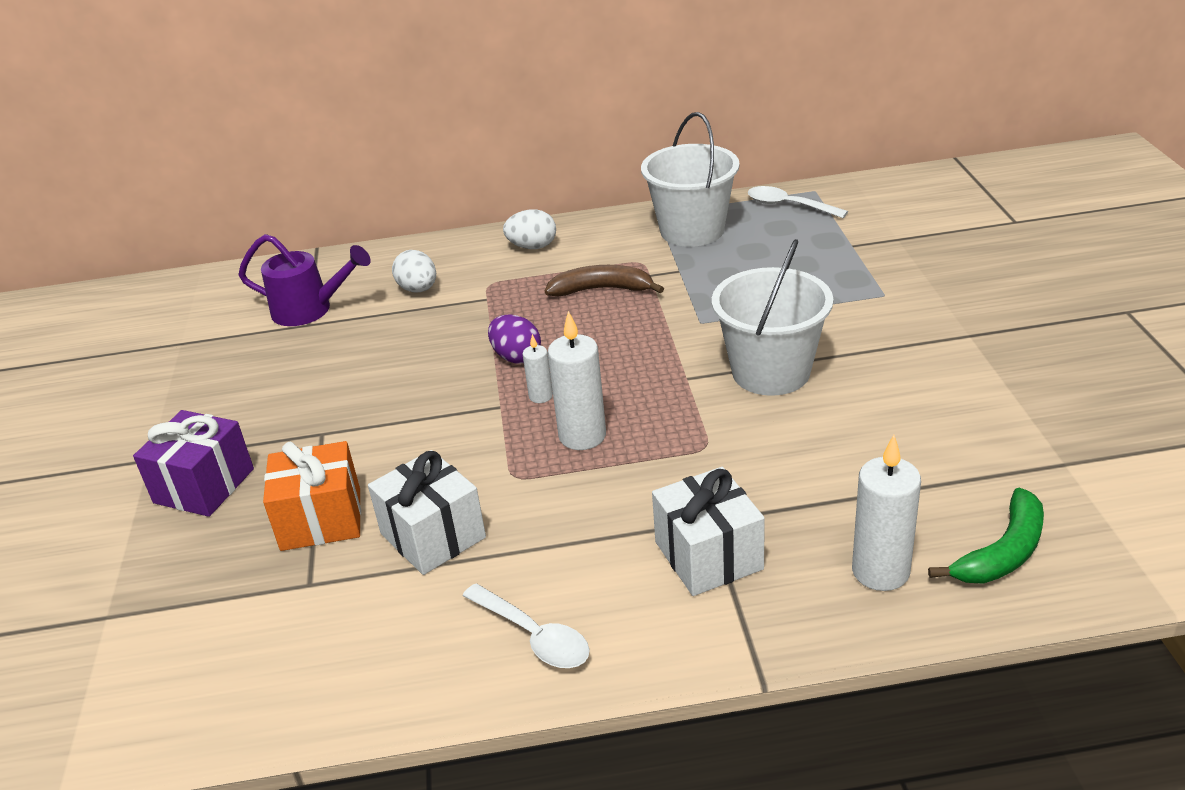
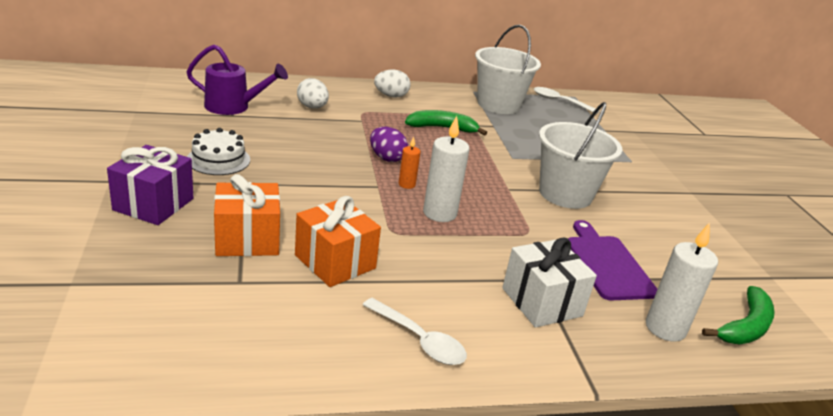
camera: 10 degrees left, 5 degrees down
(288, 401) = (218, 159): none -> white cake
(433, 535) = (335, 262): white gift -> orange gift
(540, 396) = (406, 184): white candle -> orange candle
(602, 289) = (442, 128): brown banana -> green banana
(813, 481) = (607, 264): none -> purple cutting board

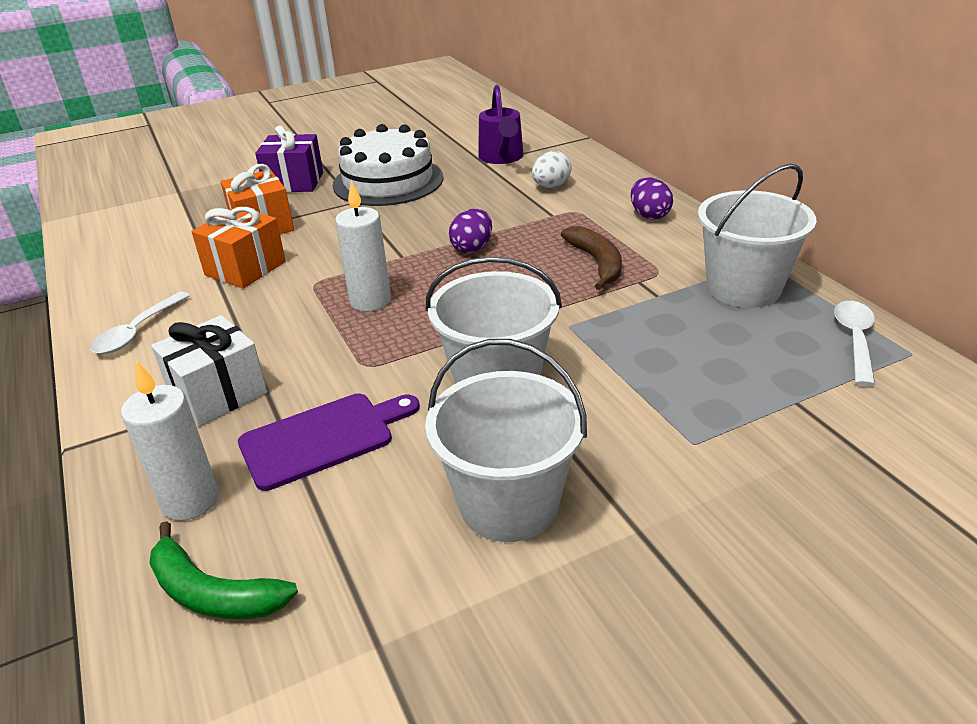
camera: 80 degrees right, 5 degrees up
(218, 159) = (388, 181): white cake -> white cake, size x1.84
(391, 96) = (649, 215): white egg -> purple egg
(406, 184) = (420, 271): orange candle -> none
(442, 128) = (597, 263): green banana -> brown banana
(673, 218) = (508, 504): none -> white bucket

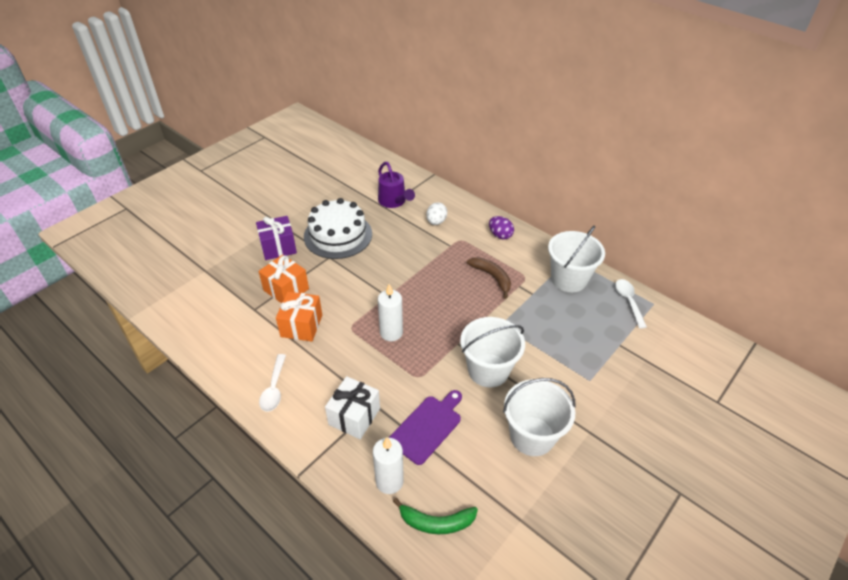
camera: 25 degrees left, 10 degrees up
(472, 248) = (421, 280): purple egg -> none

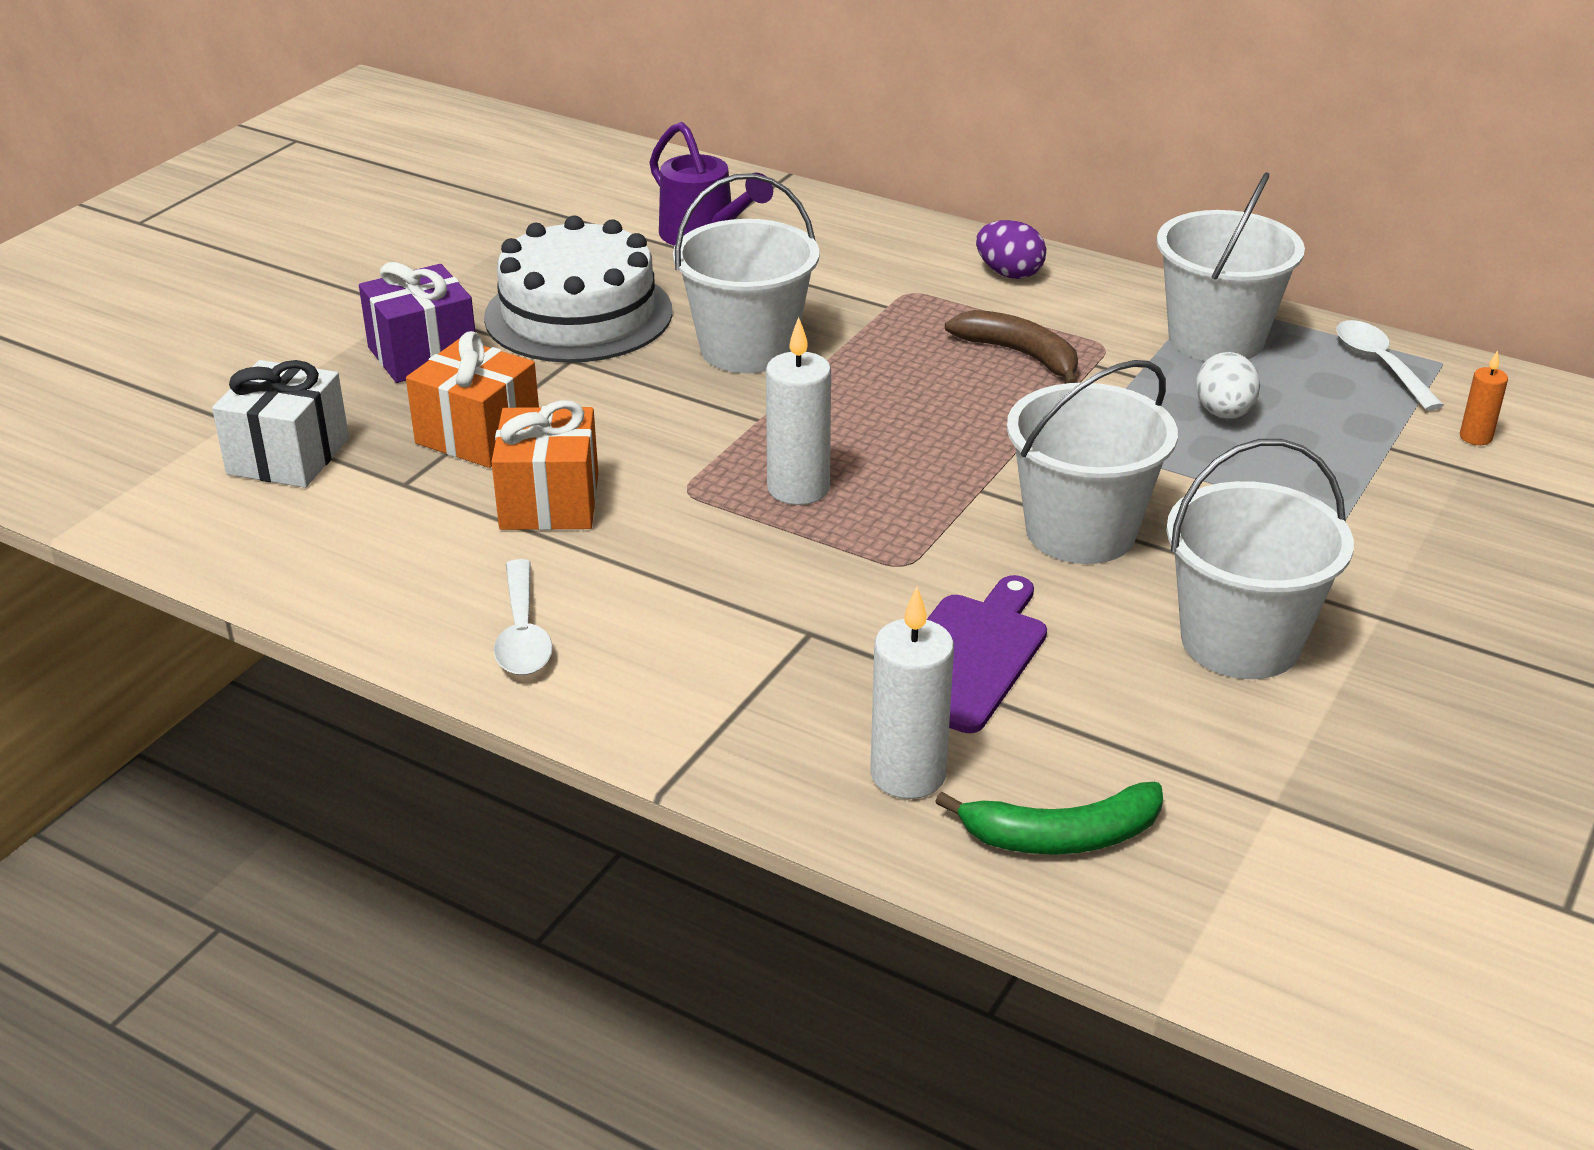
camera: 10 degrees left, 10 degrees down
(354, 416) = (764, 661): white gift -> white gift (288, 456)
(393, 260) = (748, 349): none -> white bucket
(436, 222) = (832, 264): white egg -> white egg (1224, 413)
(655, 345) = (1475, 437): none -> orange candle

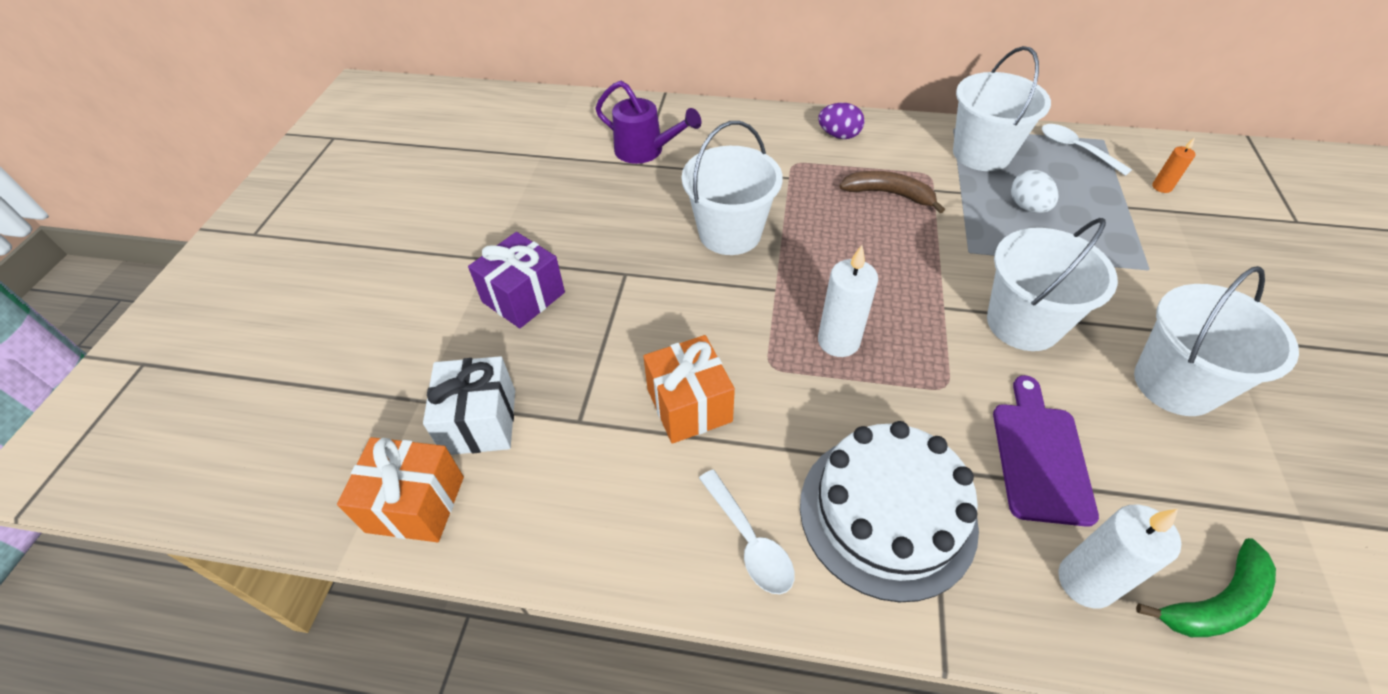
camera: 20 degrees left, 15 degrees up
(478, 435) = (604, 359): orange gift -> orange gift (415, 504)
(578, 314) = (607, 234): white cake -> white cake (887, 513)

